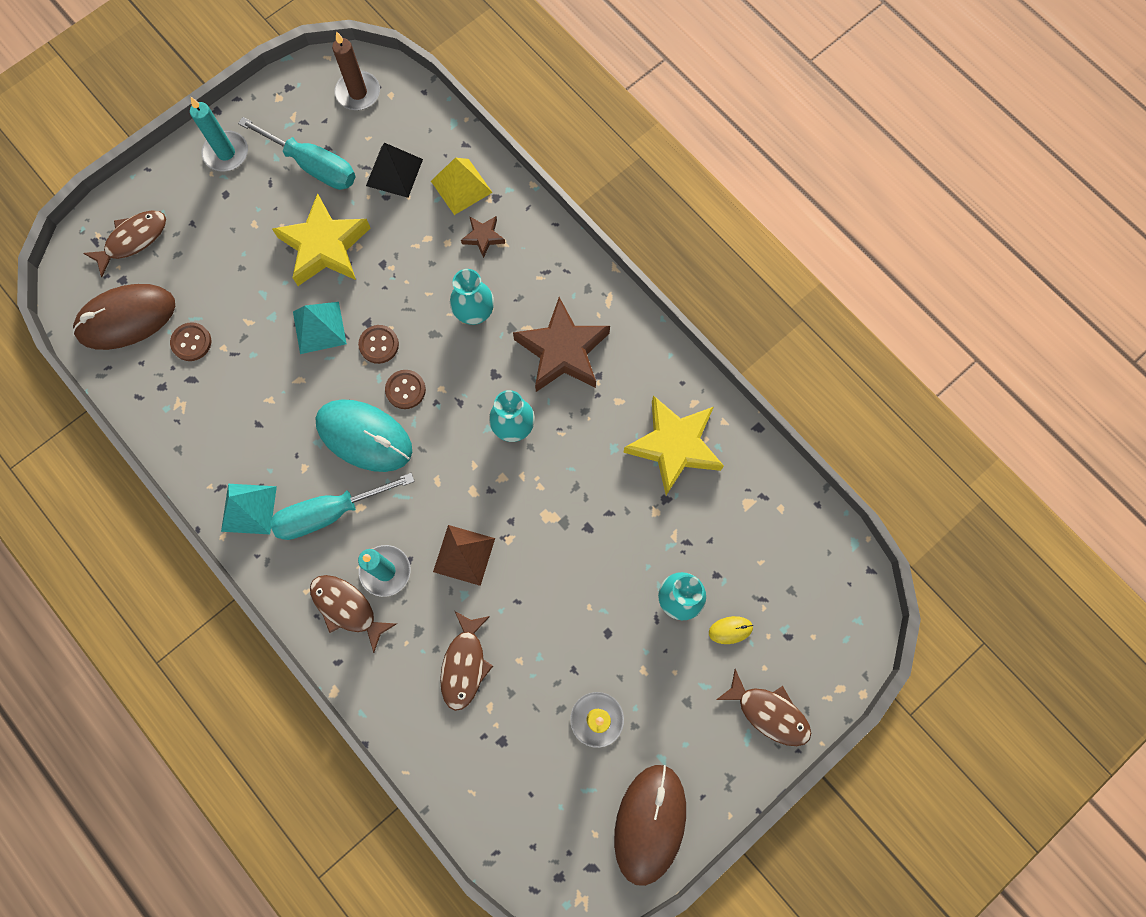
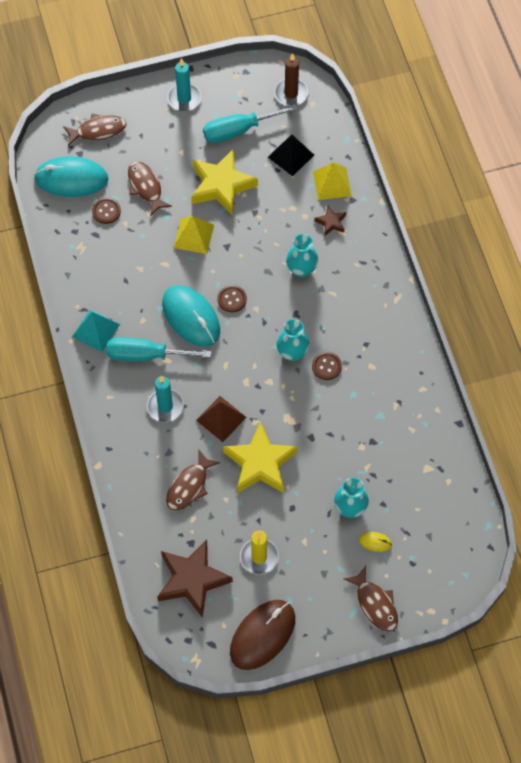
camera: 25 degrees right, 10 degrees down
(126, 318) = (71, 179): brown mouse -> turquoise mouse
(313, 166) = (238, 130): turquoise screwdriver -> turquoise screwdriver turned 105 degrees clockwise
(319, 327) = (194, 236): turquoise pyramid -> yellow pyramid
(347, 608) = (130, 418): brown fish -> brown fish (145, 187)
(379, 345) = (228, 263): brown button -> brown button (326, 366)
(562, 351) = (349, 318): brown star -> brown star (192, 580)
(674, 446) = (395, 411): yellow star -> yellow star (260, 463)

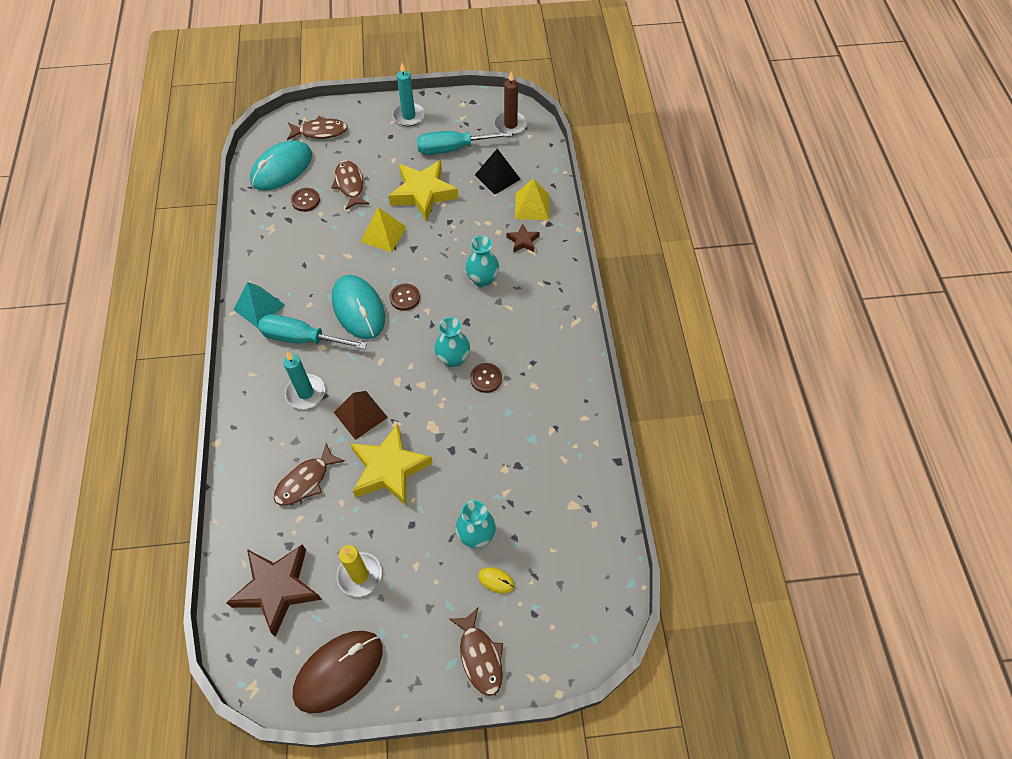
camera: 10 degrees right, 5 degrees down
(71, 179) = (282, 168): turquoise mouse -> turquoise mouse turned 60 degrees counterclockwise

